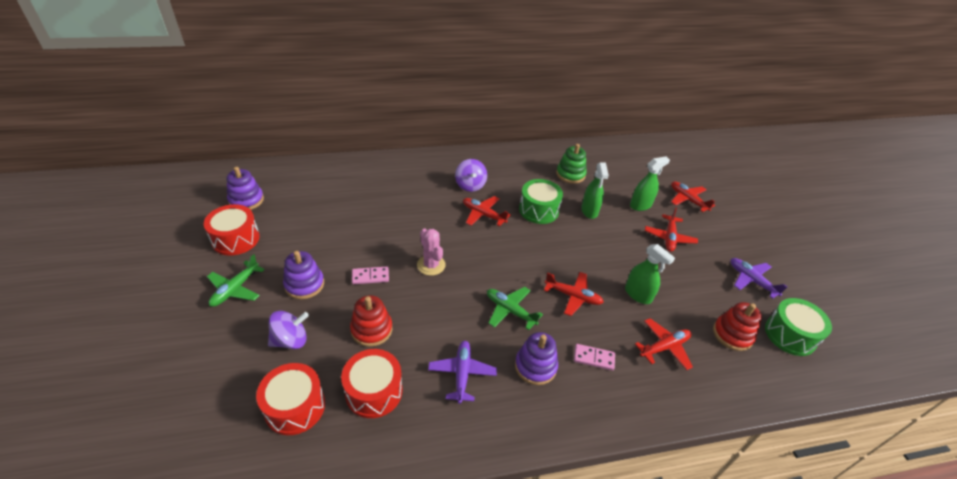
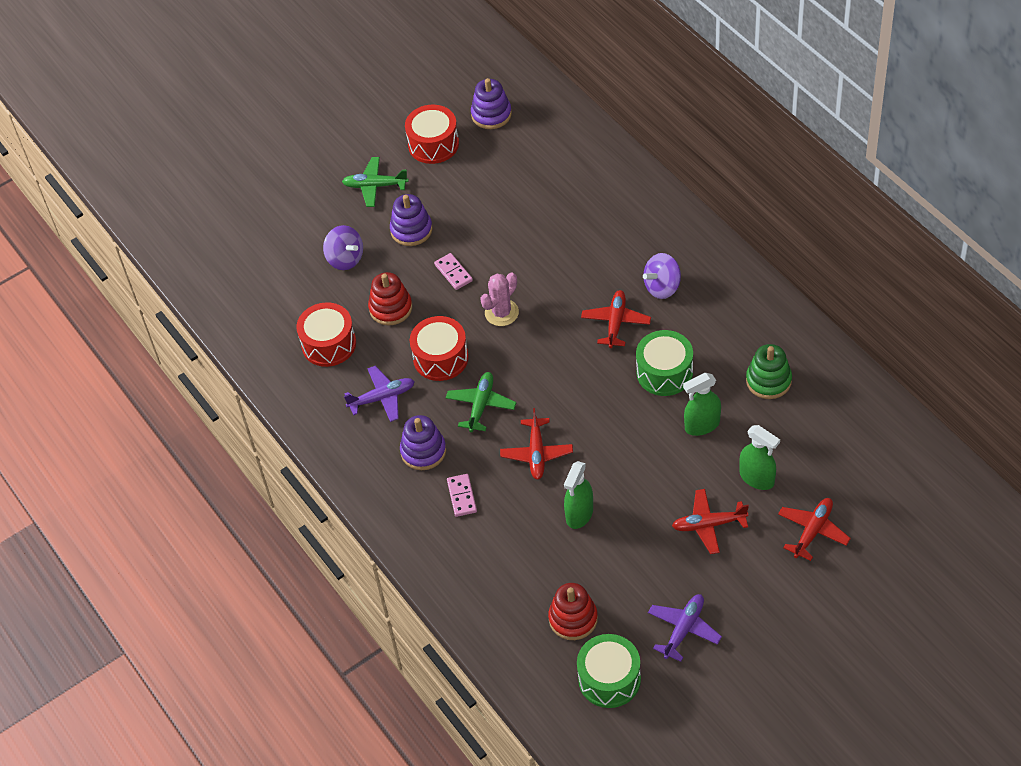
camera: 75 degrees right, 10 degrees up
(295, 407) = (286, 301): red drum -> red drum (440, 358)
(664, 347) = (514, 556): red plane -> none

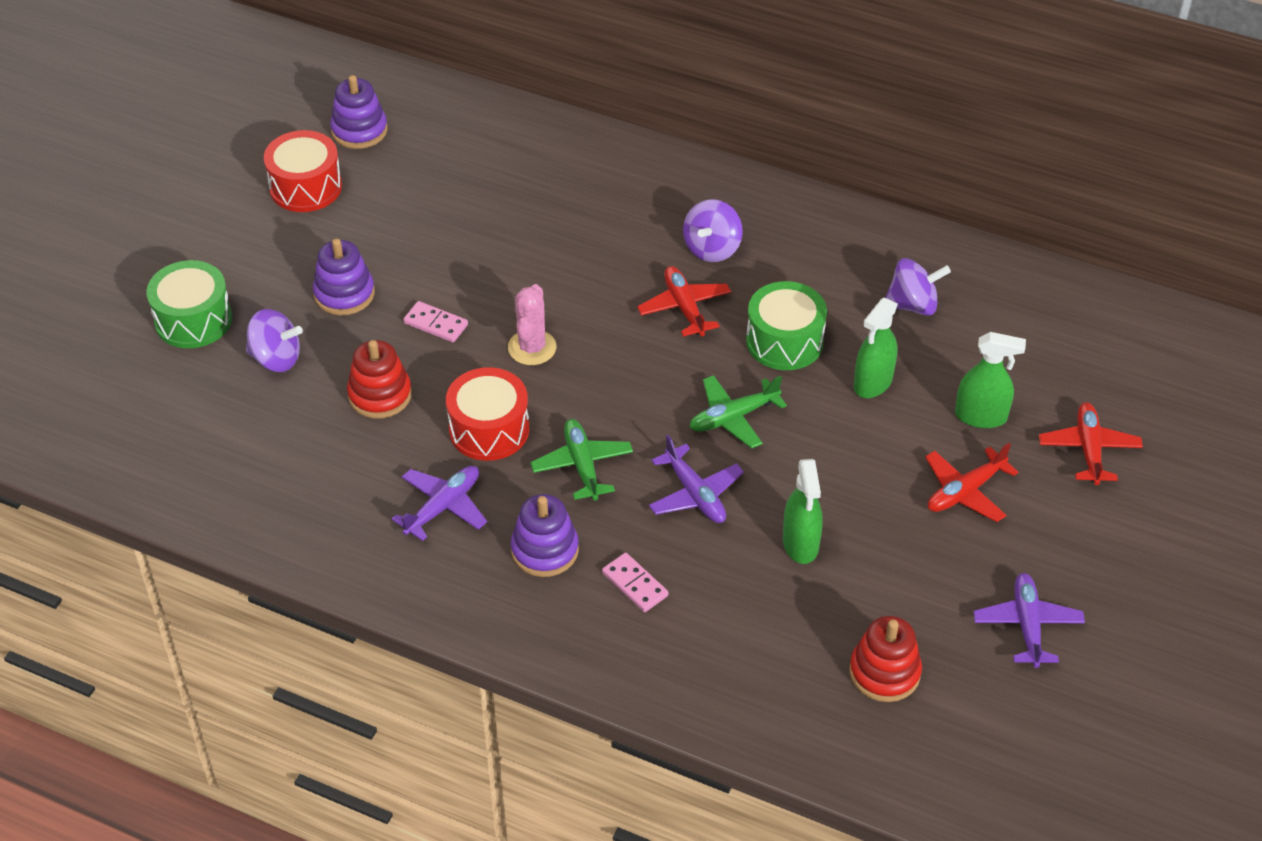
camera: 35 degrees left, 5 degrees down
(329, 344) = (323, 469): red drum -> none
(375, 186) = (258, 259): green plane -> green plane (733, 417)
(536, 453) = (695, 494): red plane -> purple plane
(609, 679) = (983, 725): green drum -> green drum (193, 320)
(768, 381) = (913, 305): green stacking toy -> purple spinning top

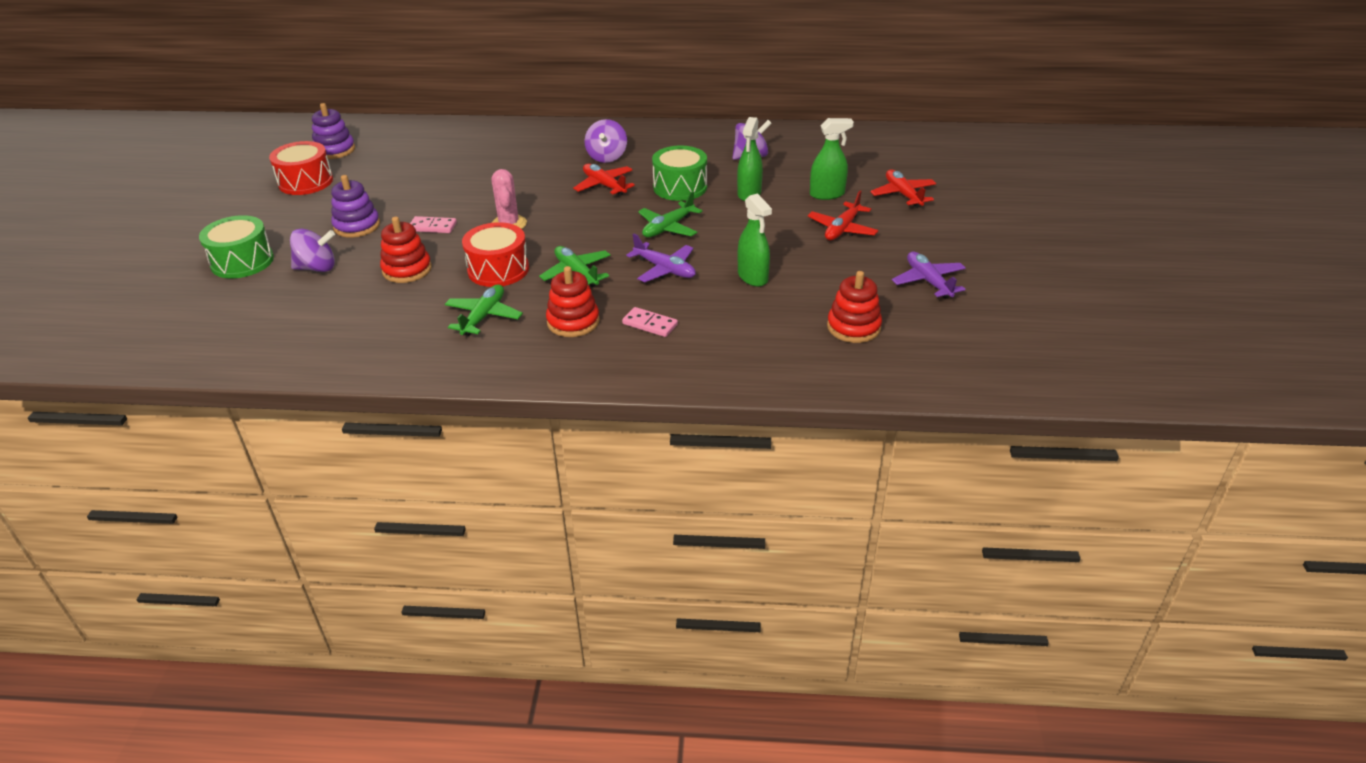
camera: 20 degrees left, 10 degrees down
(443, 507) = (484, 316): purple plane -> green plane
(545, 550) = (573, 322): purple stacking toy -> red stacking toy

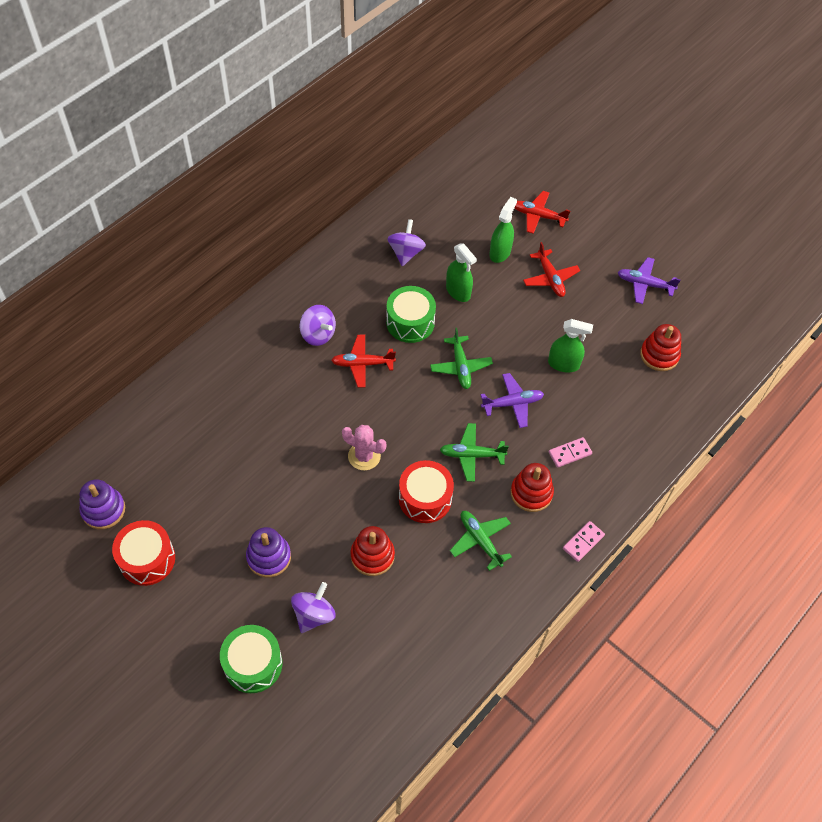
camera: 55 degrees left, 20 degrees up
(432, 227) = (321, 507): pink domino -> pink domino (583, 542)

